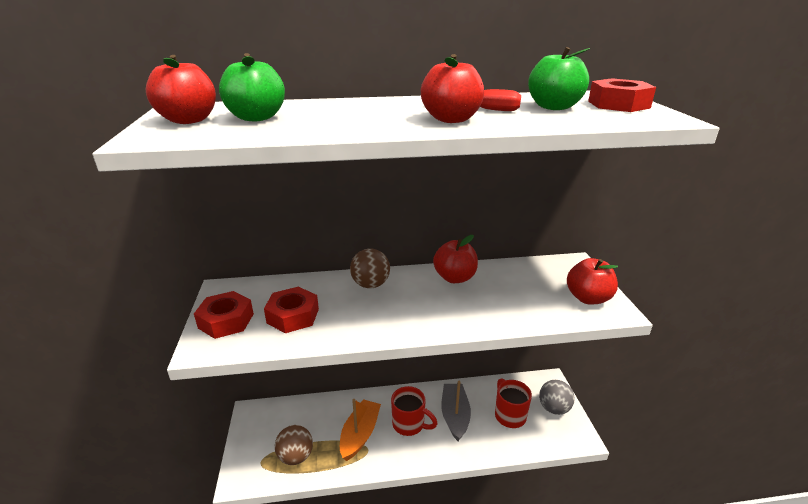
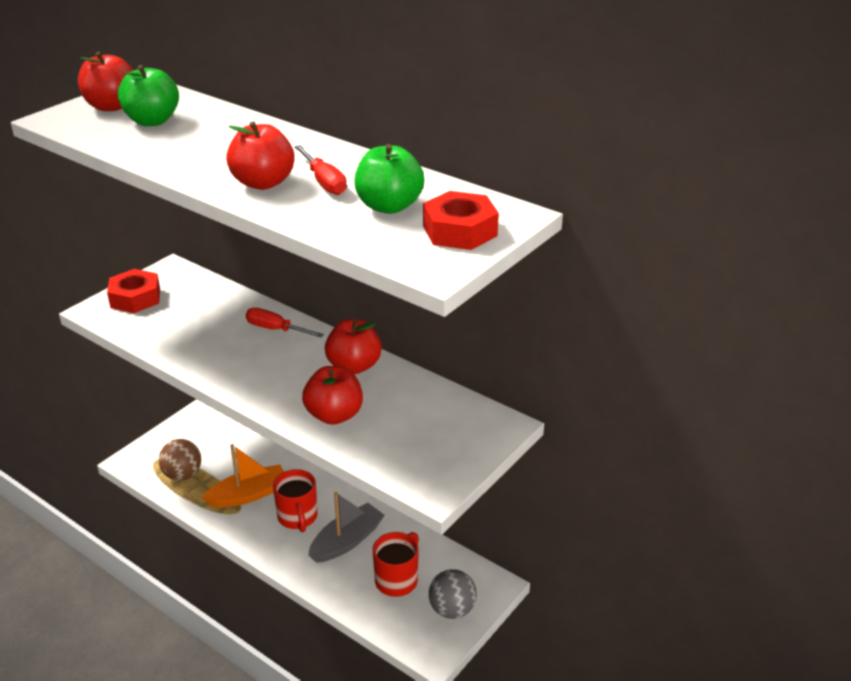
camera: 45 degrees right, 5 degrees up
(293, 316) = (180, 321): red nut -> none
(370, 284) = (275, 329): brown ball -> red screwdriver
(588, 298) = (433, 461): red apple -> red apple (334, 415)

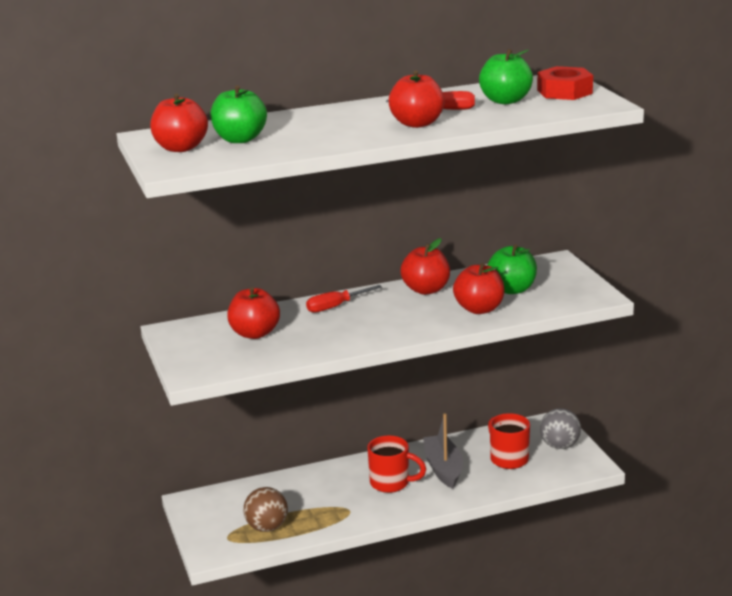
camera: 55 degrees left, 10 degrees down
(135, 298) = (198, 353): red nut -> none
(190, 310) = (255, 333): none -> red apple
(248, 495) = (335, 500): orange boat -> none
(400, 420) = (512, 289): none -> green apple

